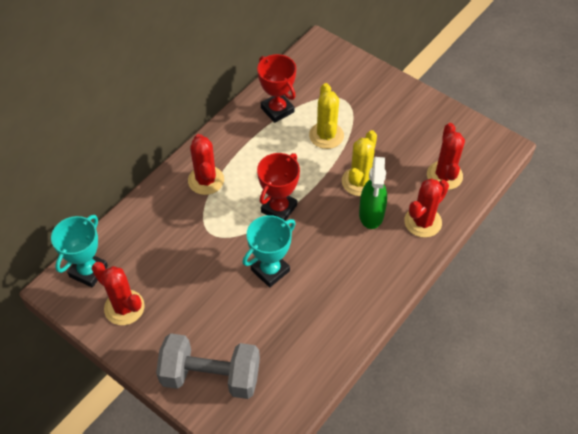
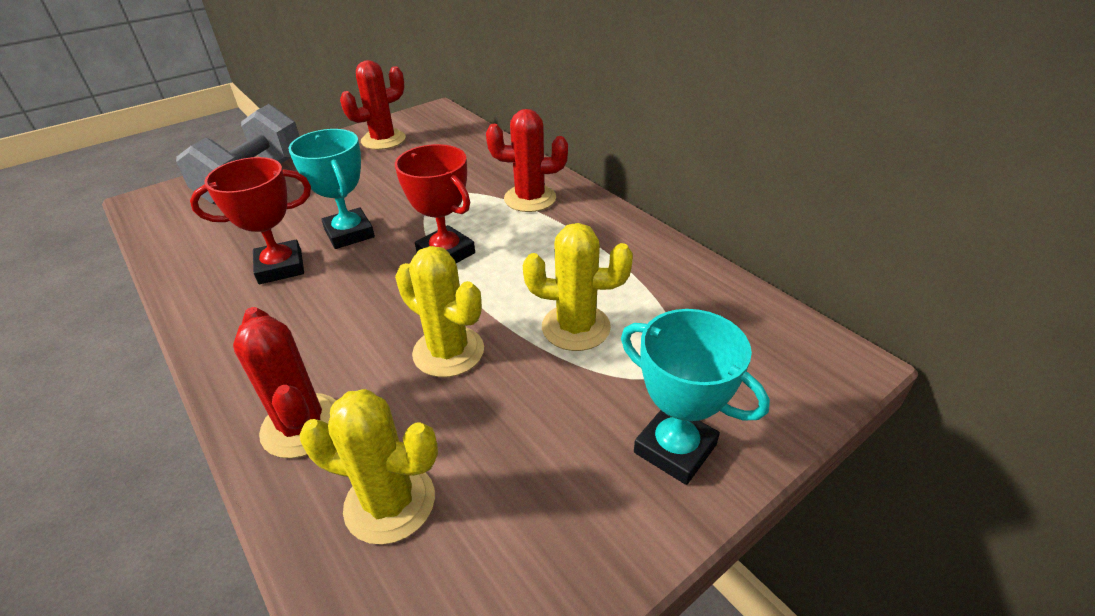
camera: 105 degrees right, 15 degrees down
(88, 271) = (443, 124): turquoise trophy -> turquoise trophy (675, 448)
(277, 110) = (653, 277): red trophy -> red trophy (280, 267)
(371, 214) = (369, 353): green spray bottle -> none
(444, 175) = (390, 503): red cactus -> yellow cactus

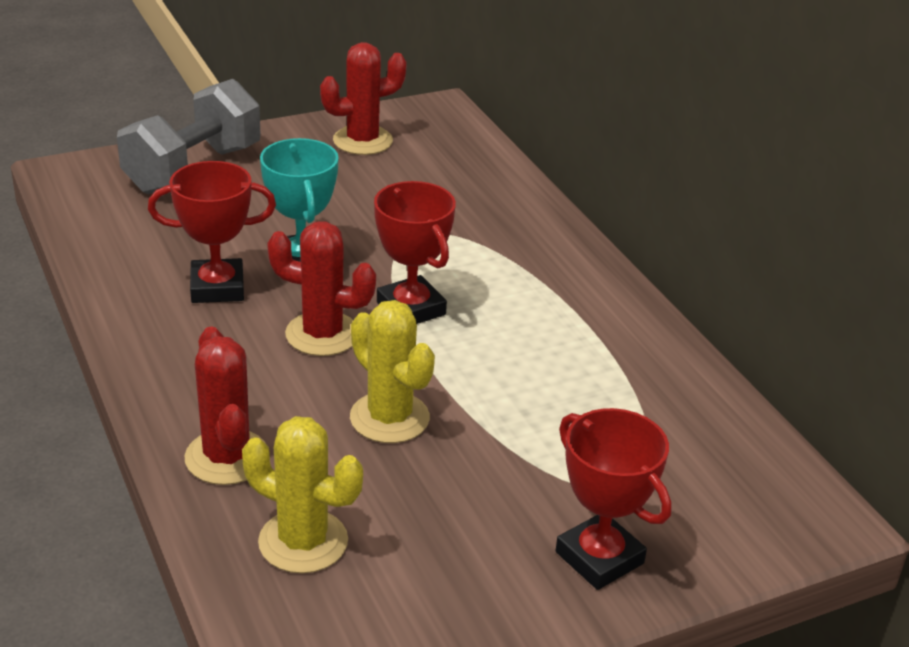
camera: 10 degrees right, 5 degrees down
(530, 198) = (532, 259): red cactus -> red cactus (322, 334)
(576, 327) = (537, 422): yellow cactus -> none
(675, 448) = (599, 558): turquoise trophy -> red trophy

